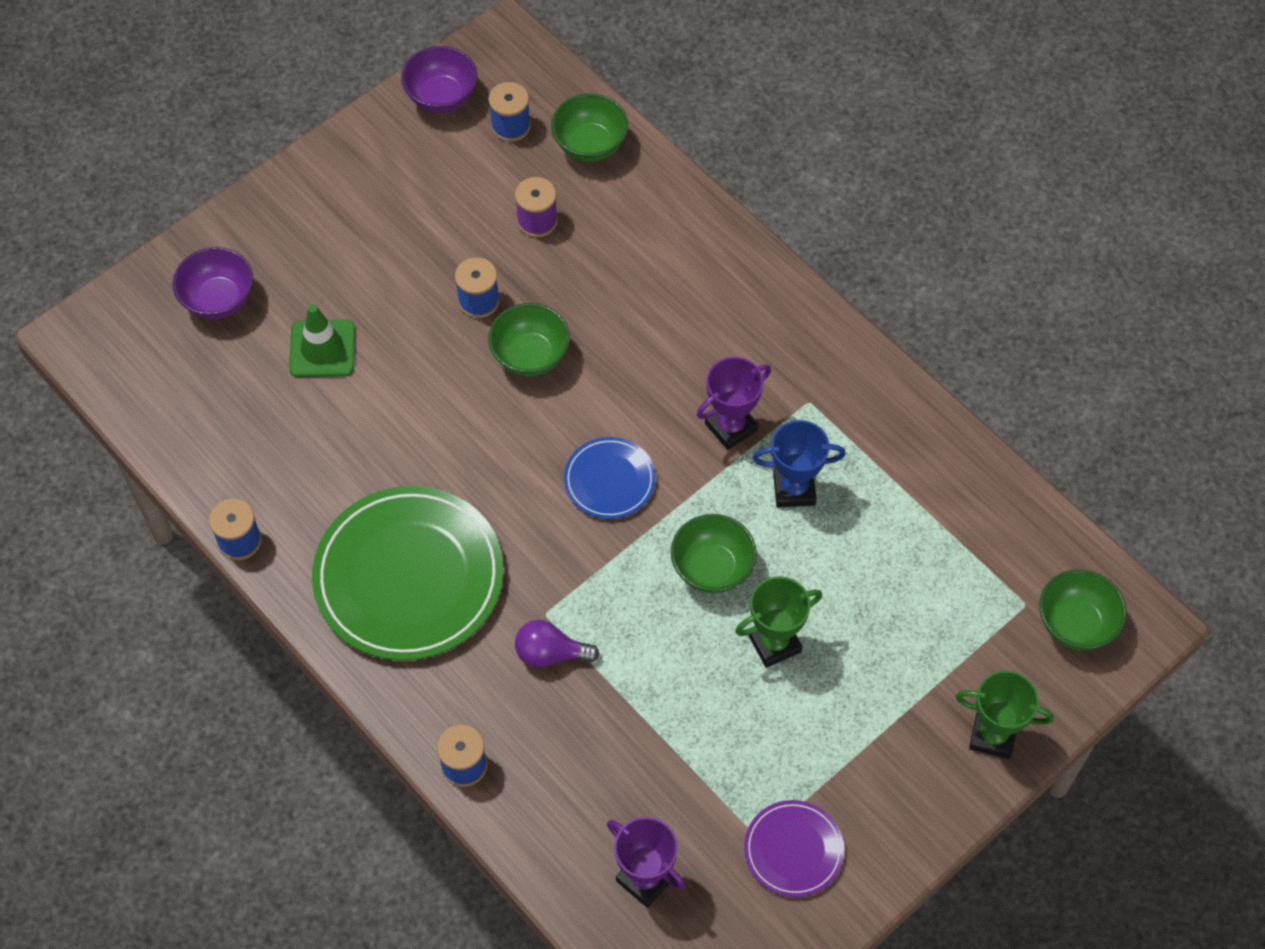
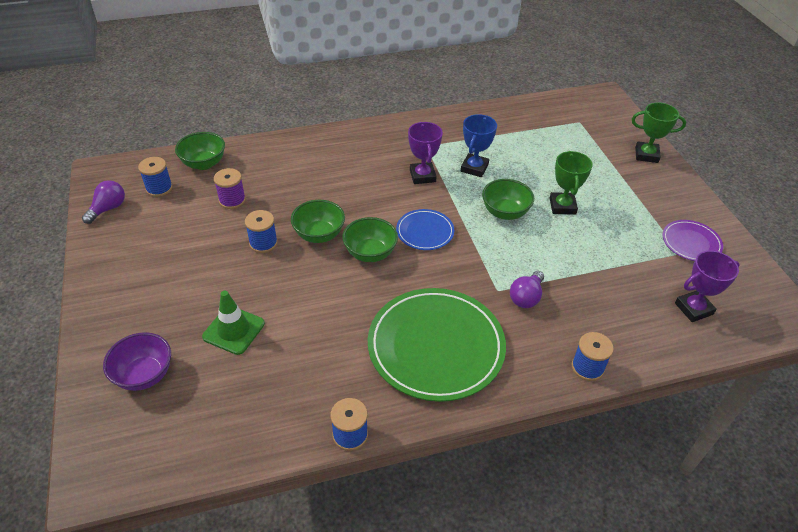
camera: 65 degrees left, 15 degrees down
(442, 97) = (108, 209): purple bowl -> purple light bulb
(993, 735) = (646, 155): green trophy -> green trophy turned 60 degrees clockwise
(1076, 624) = (597, 112): green bowl -> green bowl (370, 253)

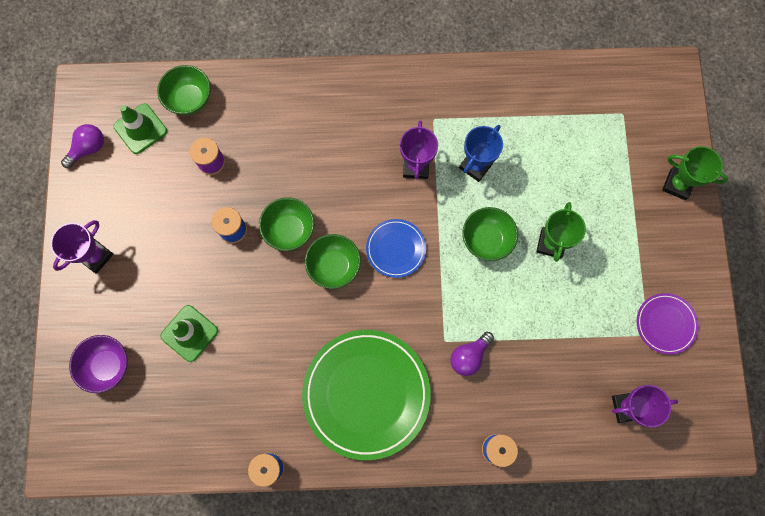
camera: 15 degrees right, 30 degrees up
(122, 285) = (96, 256): none -> purple trophy
(159, 188) = (140, 129): blue spool -> green traffic cone

